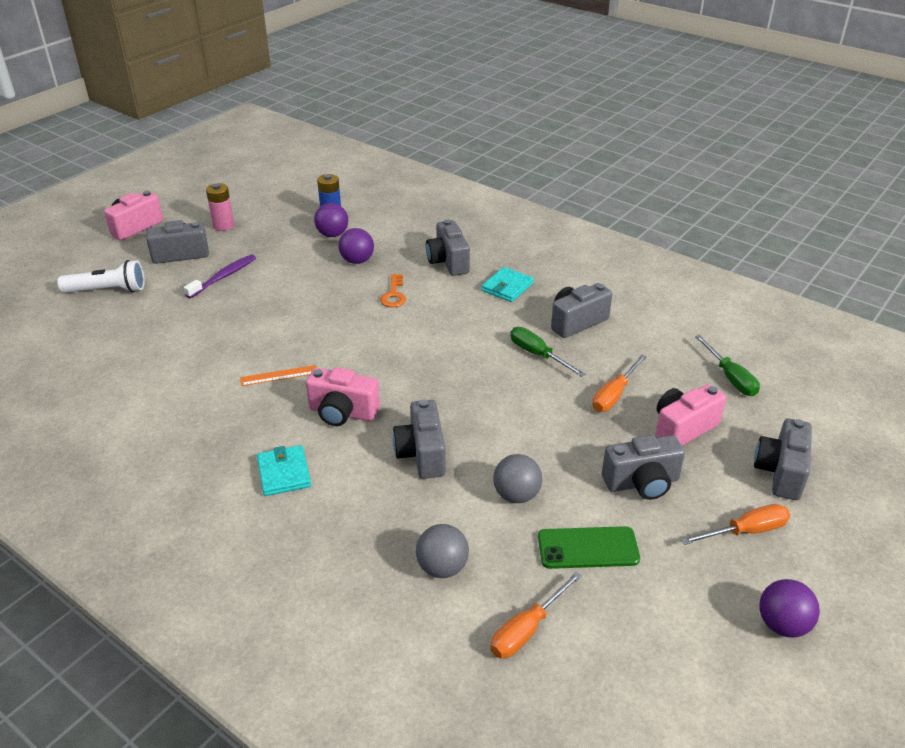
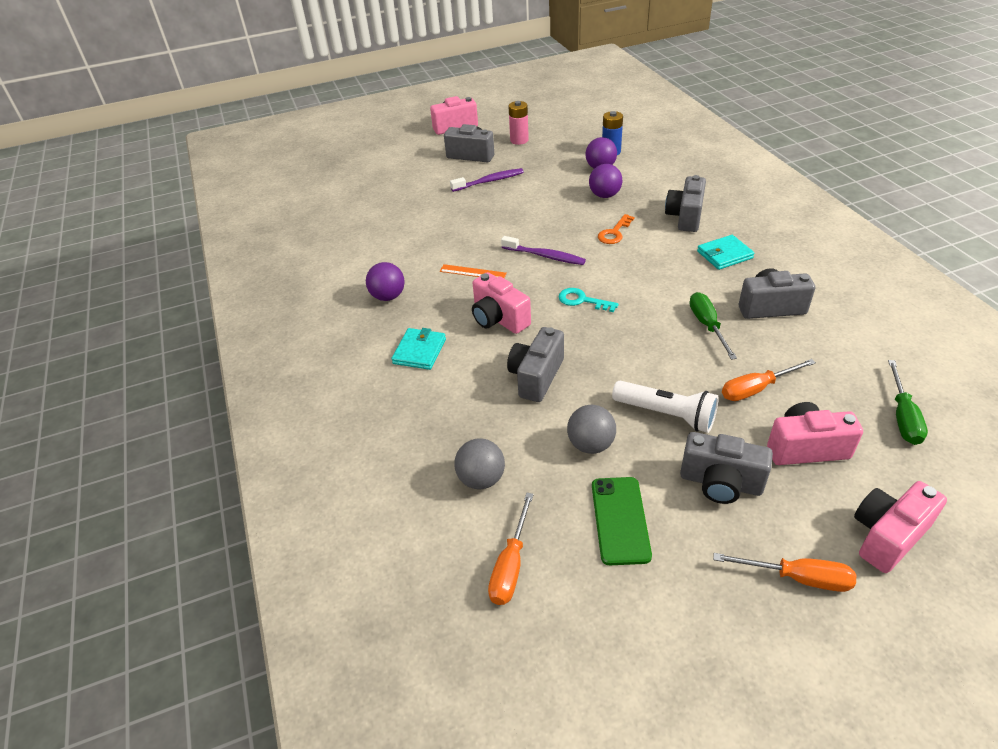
camera: 35 degrees right, 5 degrees up
(107, 290) = (401, 170): white flashlight -> white flashlight (666, 414)
(342, 337) = (545, 256): none -> purple toothbrush
(411, 368) = (582, 300): none -> turquoise key
(527, 629) = (511, 565): orange screwdriver -> orange screwdriver turned 60 degrees counterclockwise
(588, 548) = (620, 520): green phone -> green phone turned 60 degrees clockwise
(780, 472) = (887, 536): grey camera -> pink camera
(782, 625) = (765, 690): purple ball -> purple ball (388, 296)

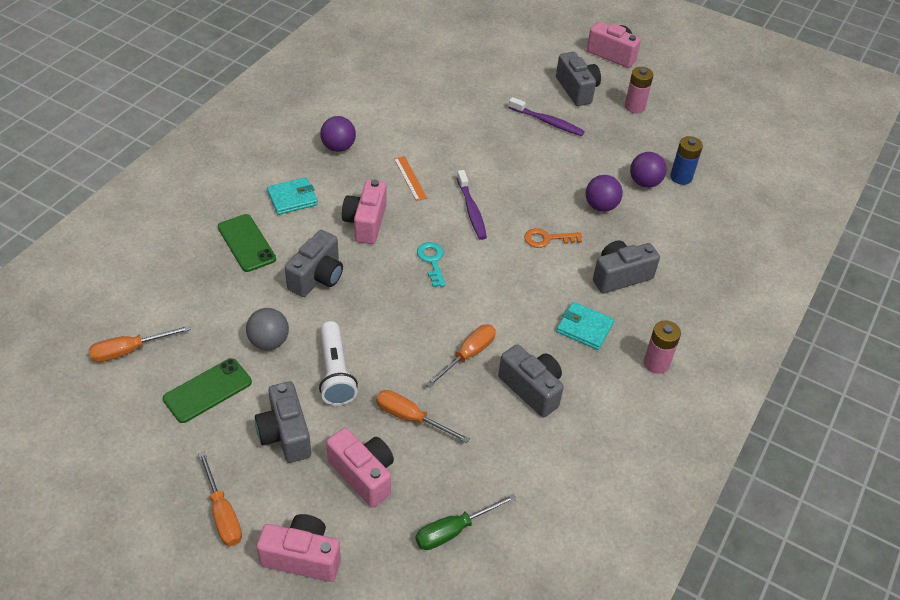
camera: 45 degrees right, 5 degrees up
(445, 406) = (246, 243): none -> green phone
(481, 479) = (192, 298): grey ball -> none
(536, 377) = (317, 277): grey camera -> grey camera turned 135 degrees clockwise
(707, 325) = (468, 355): green screwdriver -> orange screwdriver
(786, 238) = (656, 363): none -> pink battery

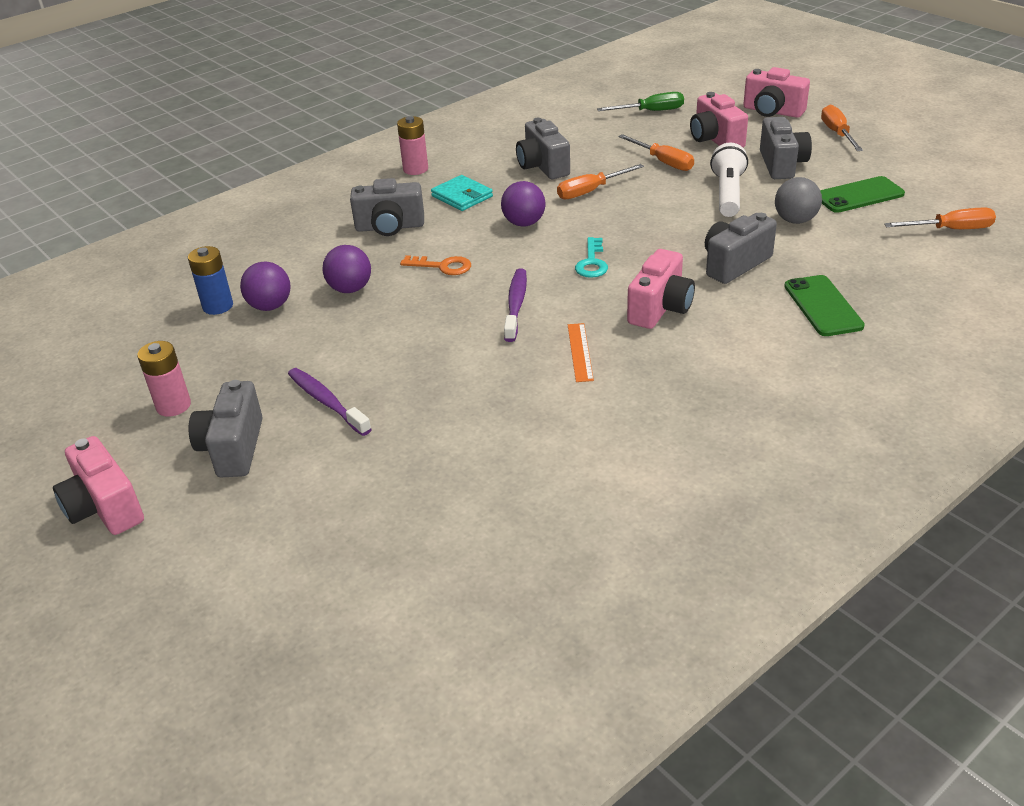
camera: 155 degrees left, 10 degrees down
(292, 198) = (756, 348): turquoise wallet -> none
(338, 147) = (674, 409): purple ball -> purple ball (524, 223)

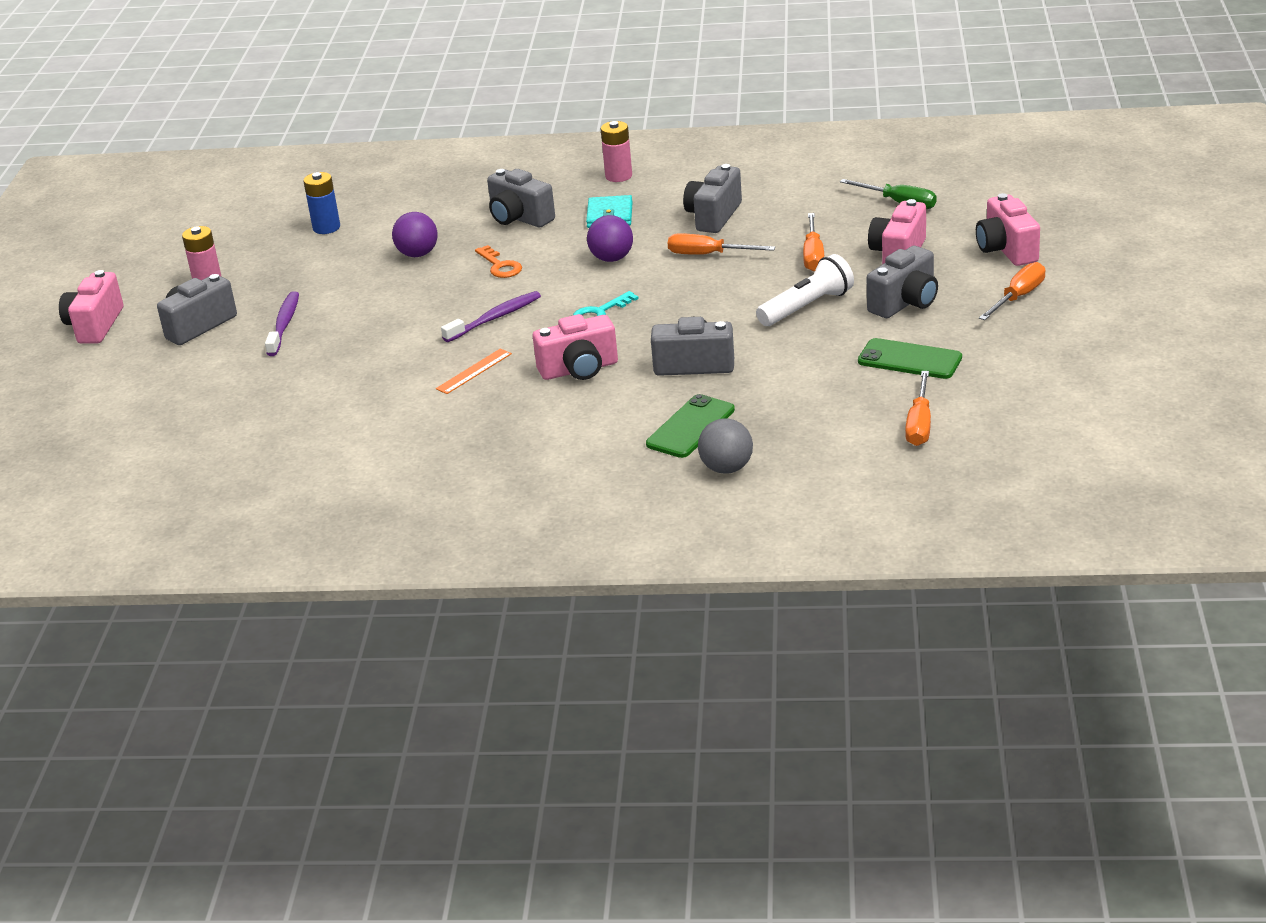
camera: 45 degrees right, 5 degrees down
(270, 306) = (354, 243): purple ball -> none
(795, 220) = (812, 354): grey ball -> grey ball (726, 468)
(950, 230) = (919, 424): orange screwdriver -> orange screwdriver turned 60 degrees clockwise

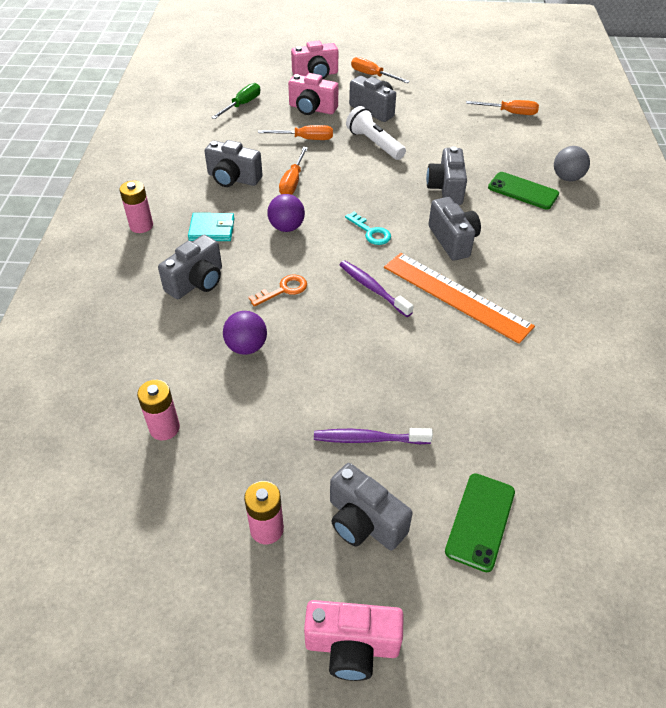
camera: 95 degrees left, 15 degrees up
(326, 228) = (164, 428): blue battery -> pink battery
(474, 371) = (456, 296): orange ruler -> orange ruler, size x2.20
(579, 369) = (453, 240): pink camera -> grey camera
(909, 360) = (440, 112): green phone -> green phone (480, 521)

